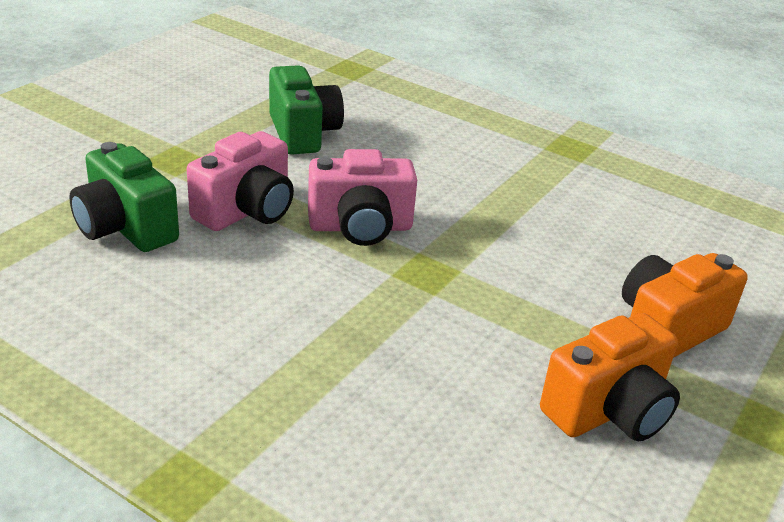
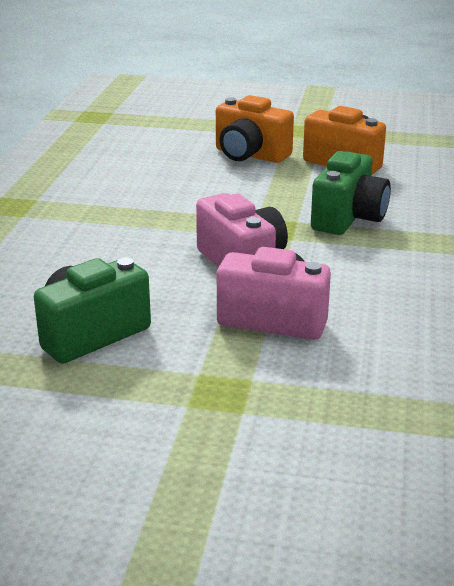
camera: 110 degrees left, 5 degrees down
(125, 228) = (371, 369): green camera -> green camera (348, 218)

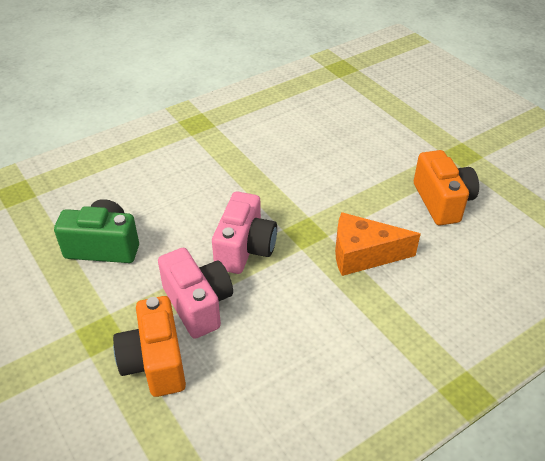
camera: 45 degrees right, 15 degrees up
(250, 155) = (386, 157): orange camera -> orange camera (155, 362)
(348, 218) = (363, 255): green camera -> orange cheese

